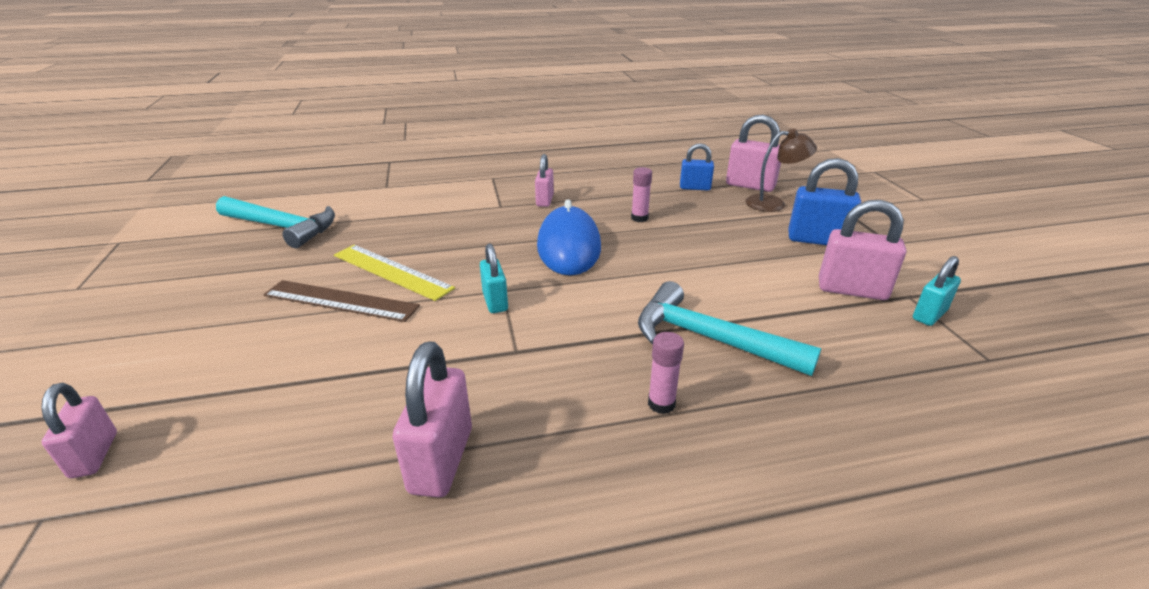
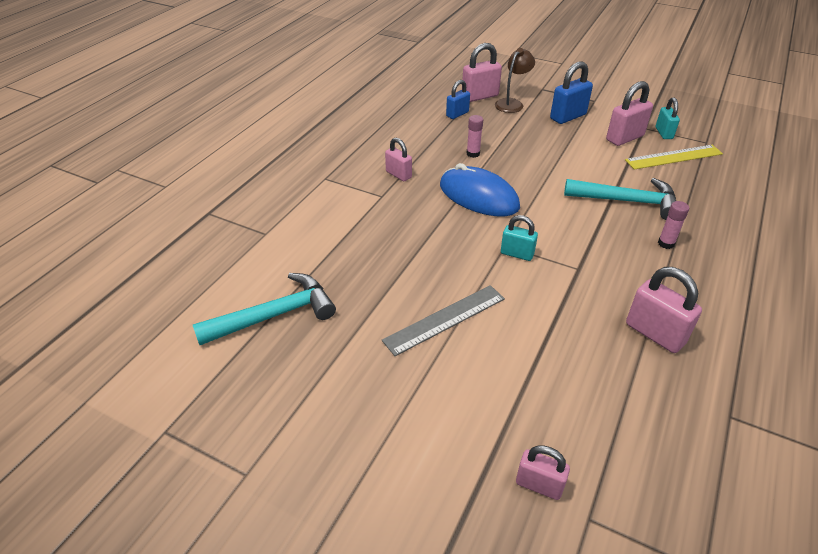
camera: 50 degrees left, 10 degrees up
(340, 301) = (445, 319): brown ruler -> grey ruler
(392, 271) = (427, 282): yellow ruler -> yellow ruler (673, 157)
(710, 339) = (627, 201): turquoise hammer -> turquoise hammer turned 150 degrees counterclockwise

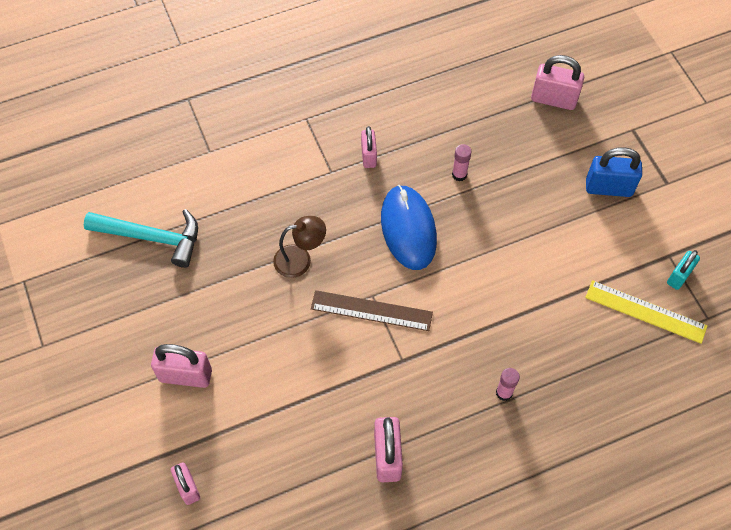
camera: 40 degrees right, 20 degrees up
(445, 319) = (256, 328): grey ruler -> none
(457, 114) = (502, 111): blue padlock -> none
(512, 103) = (574, 131): brown lamp -> brown lamp (300, 259)
(517, 254) = (371, 311): turquoise padlock -> brown ruler
(624, 138) = (629, 254): pink padlock -> pink padlock (185, 375)
(627, 201) = (529, 327): turquoise hammer -> none

